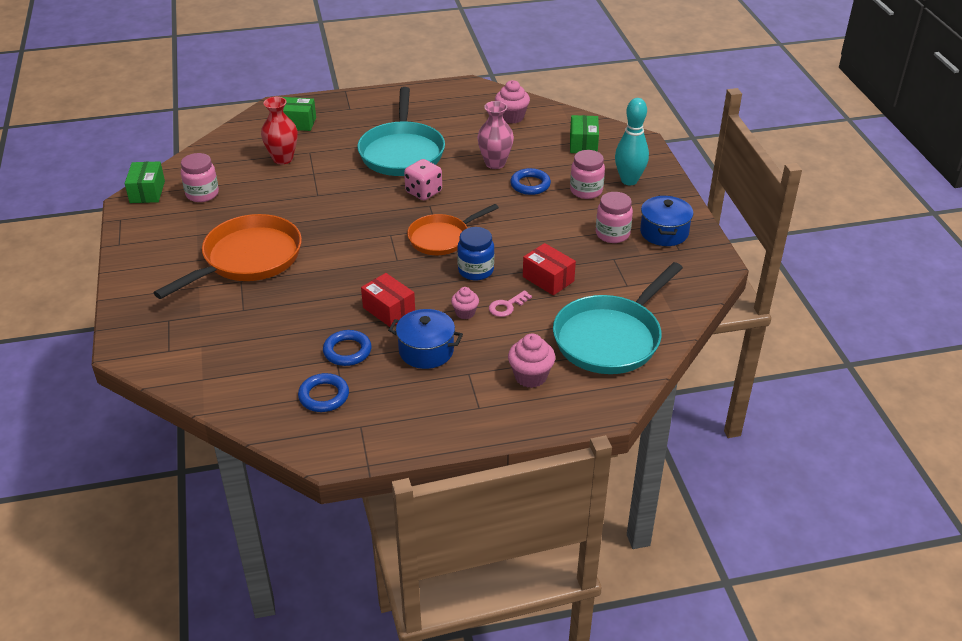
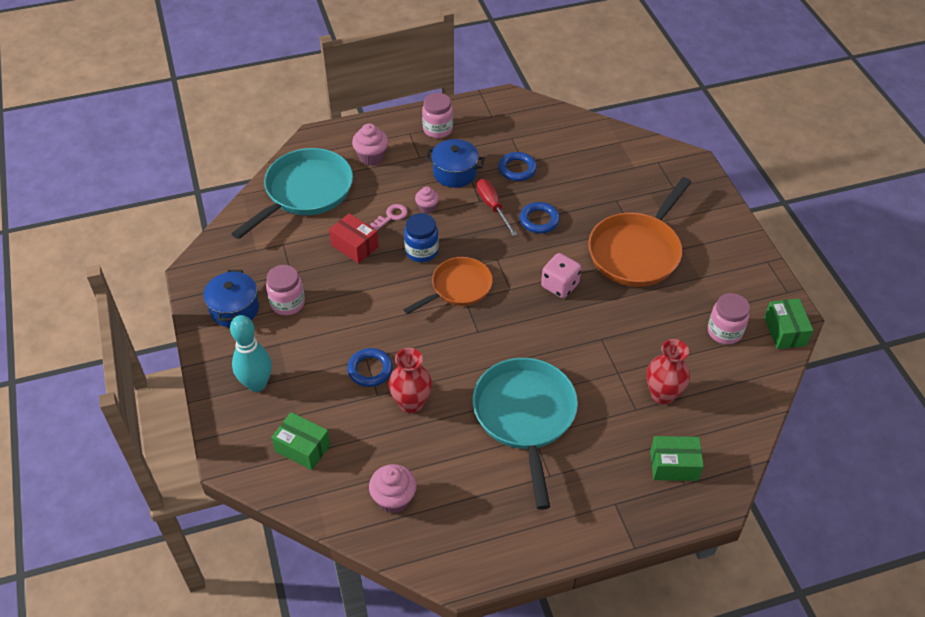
camera: 175 degrees right, 10 degrees up
(324, 396) = (524, 135): blue ring -> blue ring (539, 220)
(389, 310) = (492, 206): red box -> red screwdriver
(423, 192) = (487, 350): pink dice -> pink dice (560, 285)
(495, 163) = (411, 403): pink vase -> red vase
(583, 144) = (302, 448): green box -> green box turned 60 degrees counterclockwise
(586, 191) = (308, 364): pink jar -> pink jar (437, 129)

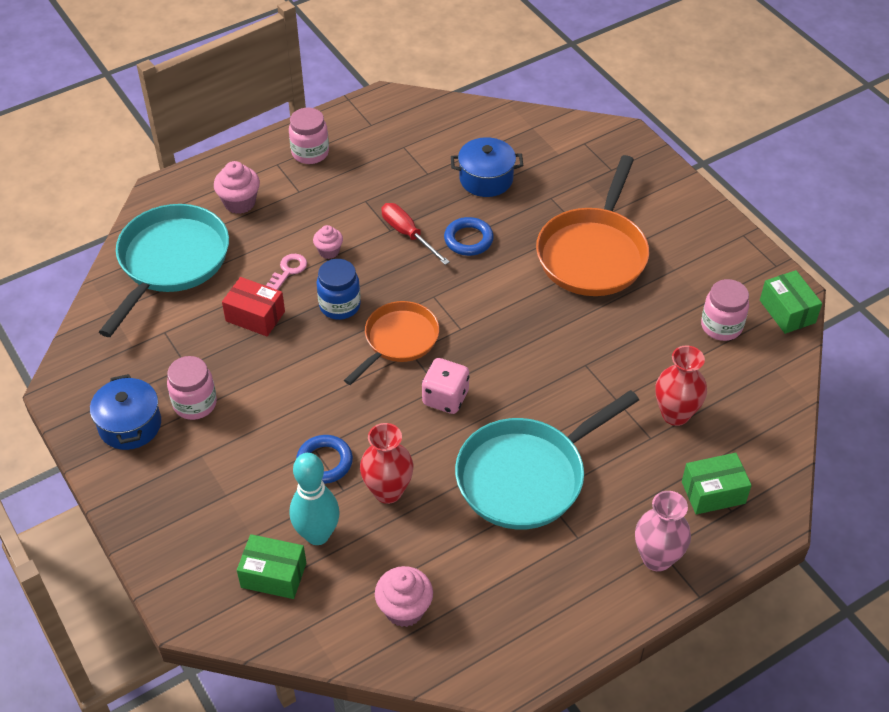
camera: 15 degrees left, 0 degrees up
(257, 384) = (190, 511): turquoise bowling pin -> turquoise bowling pin (317, 535)
(455, 173) = (348, 202): blue pot -> blue pot (486, 179)
(517, 169) = (422, 183): blue ring -> none
(525, 417) = (527, 476): turquoise pan -> turquoise pan turned 105 degrees counterclockwise
(560, 285) = (517, 312): pink dice -> pink dice (445, 398)
(609, 508) = (657, 558): none -> pink vase

